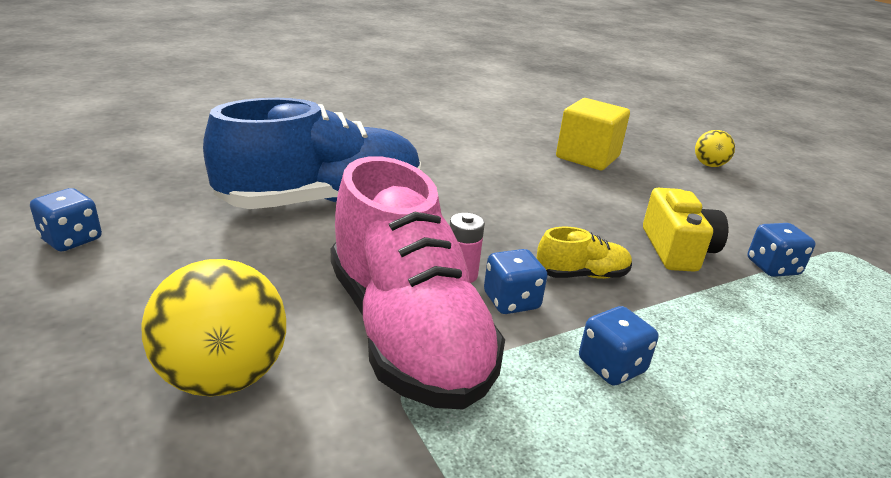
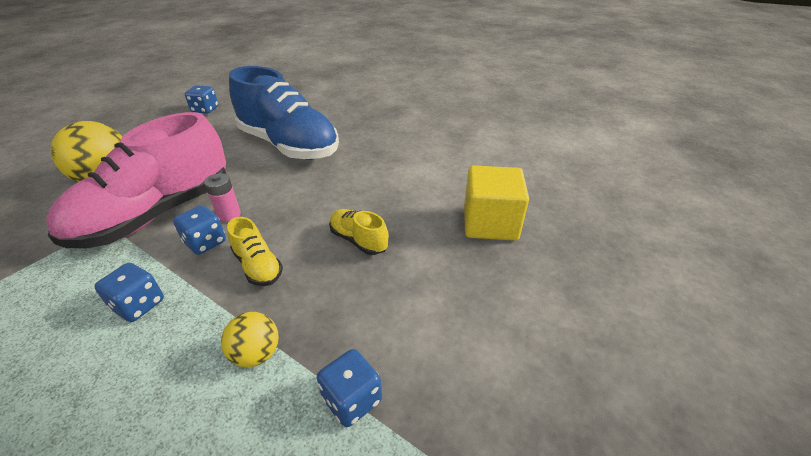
camera: 65 degrees right, 10 degrees up
(573, 214) = (358, 240): none -> yellow shoe
(677, 250) = (339, 315): yellow camera -> none
(709, 165) = (589, 314): yellow ball -> yellow ball (256, 354)

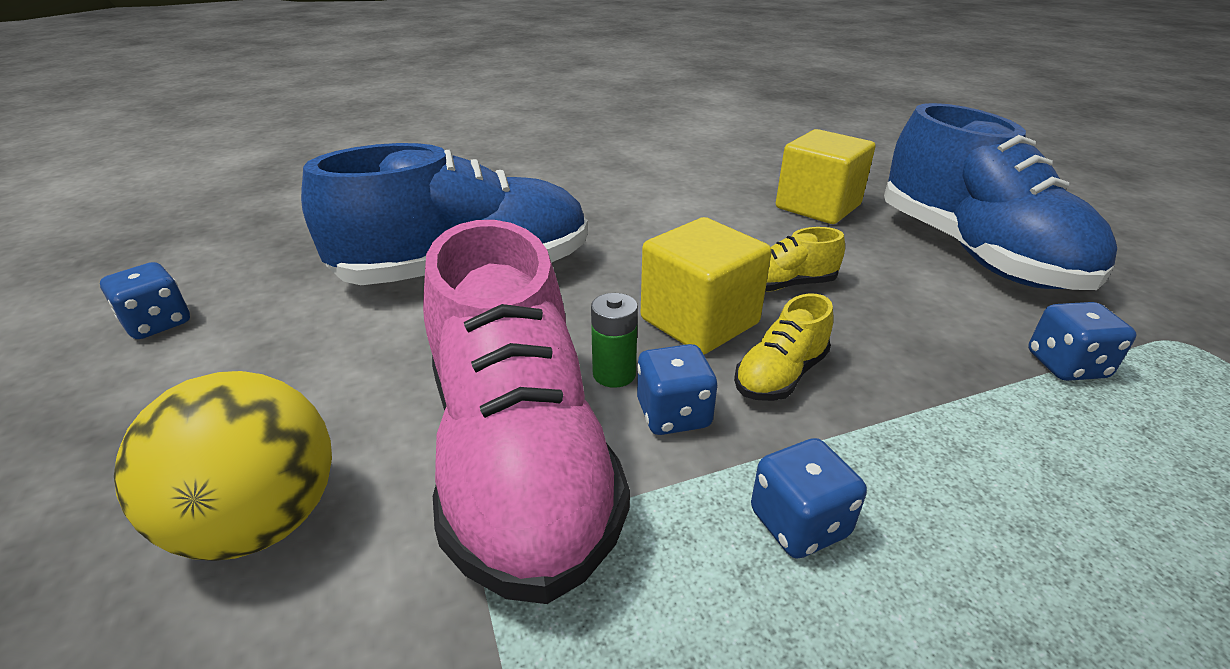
camera: 55 degrees left, 5 degrees down
(229, 215) = (614, 374): pink battery -> green battery
(256, 354) = (970, 417): yellow ball -> none
(258, 266) = (780, 375): yellow shoe -> yellow shoe turned 135 degrees clockwise
(294, 223) = (699, 321): none -> yellow cube
(498, 319) = (974, 253): none -> blue shoe

